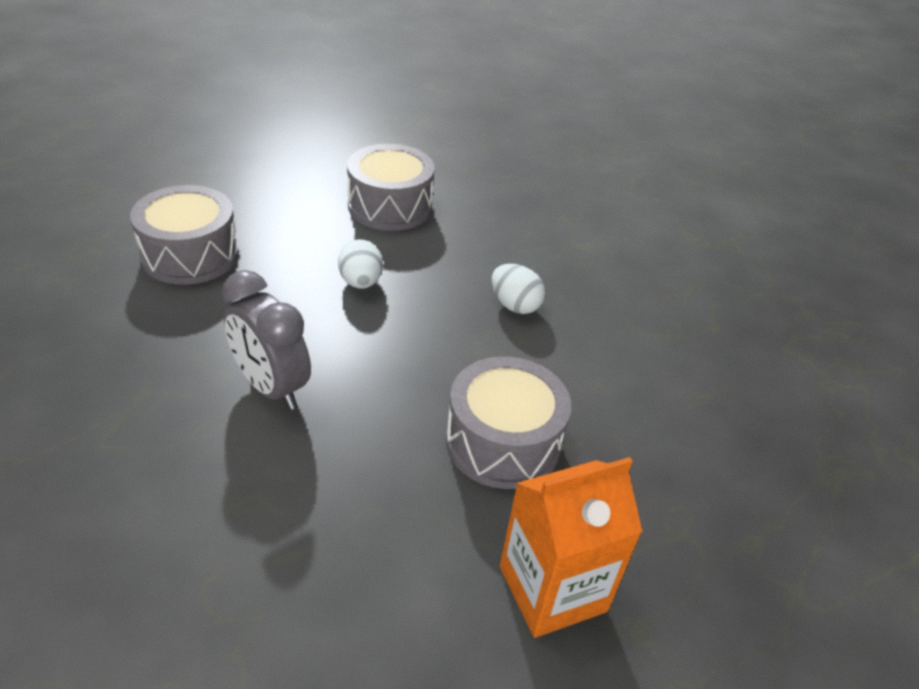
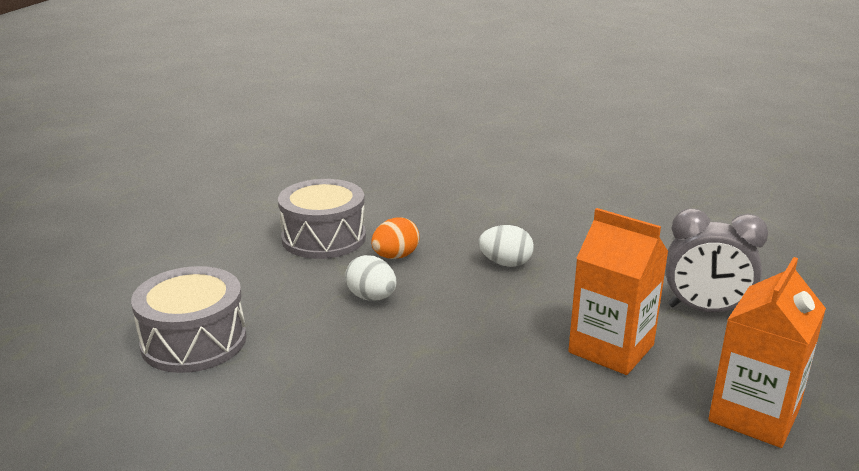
camera: 30 degrees left, 15 degrees down
(271, 387) = (400, 399): grey clock -> grey clock (704, 310)
(427, 252) = (395, 256): none -> orange egg
(503, 442) = (611, 349): grey drum -> orange carton

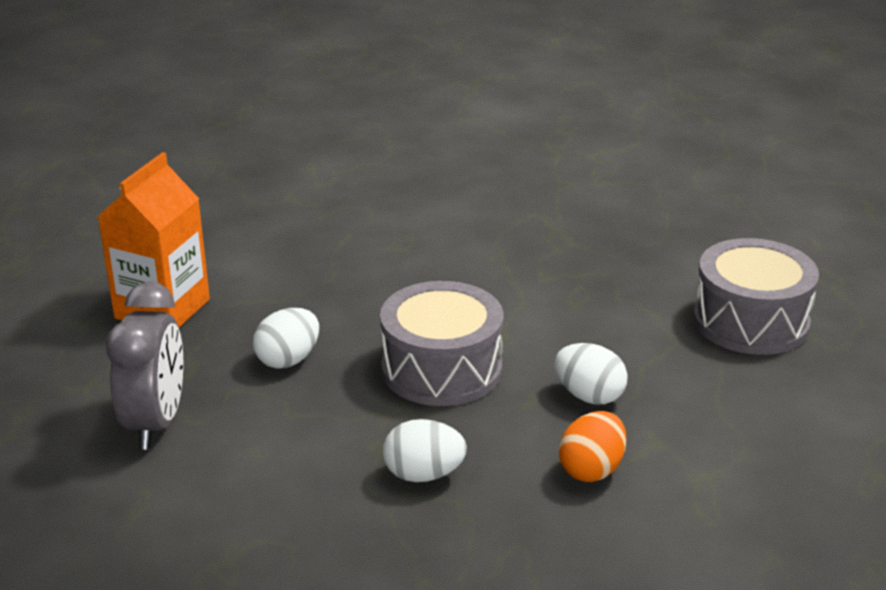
camera: 170 degrees right, 5 degrees up
(324, 238) = (723, 496): grey drum -> grey drum (441, 369)
(611, 349) = (288, 360): orange carton -> white egg
(704, 310) = (156, 423): grey clock -> grey clock turned 90 degrees clockwise

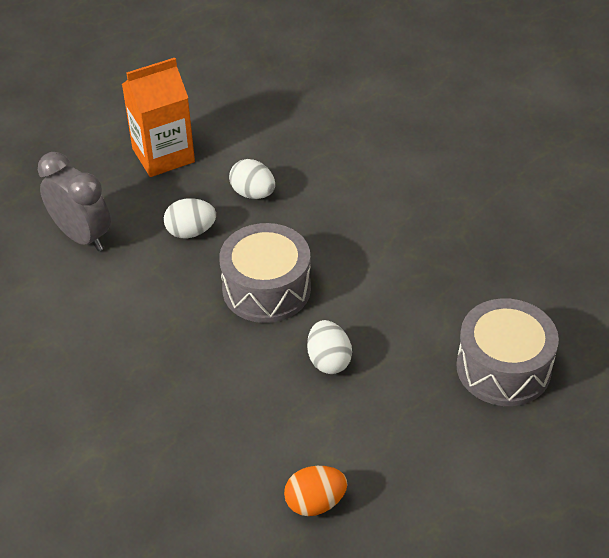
camera: 40 degrees right, 15 degrees up
(156, 423) = (82, 236): grey clock -> grey clock turned 90 degrees counterclockwise
(424, 475) = (176, 356): white egg -> white egg (253, 193)
(591, 469) = (269, 412): orange egg -> orange egg (315, 503)

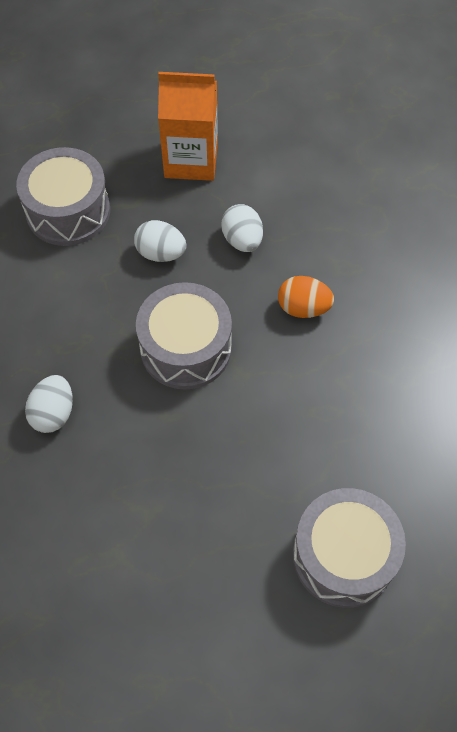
camera: 30 degrees right, 15 degrees up
(82, 236) = (68, 211): grey clock -> grey drum
(315, 503) = (77, 594): orange egg -> orange egg (303, 308)
(328, 360) = (189, 454): white egg -> white egg (53, 413)

